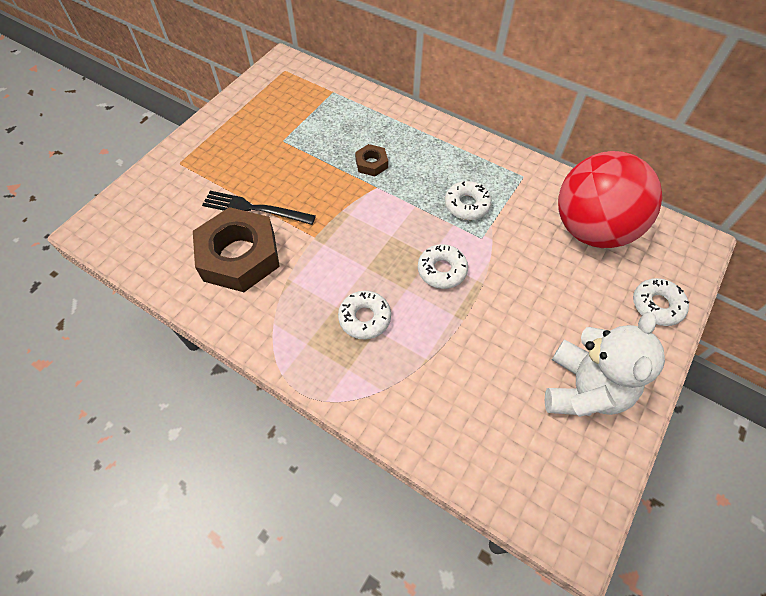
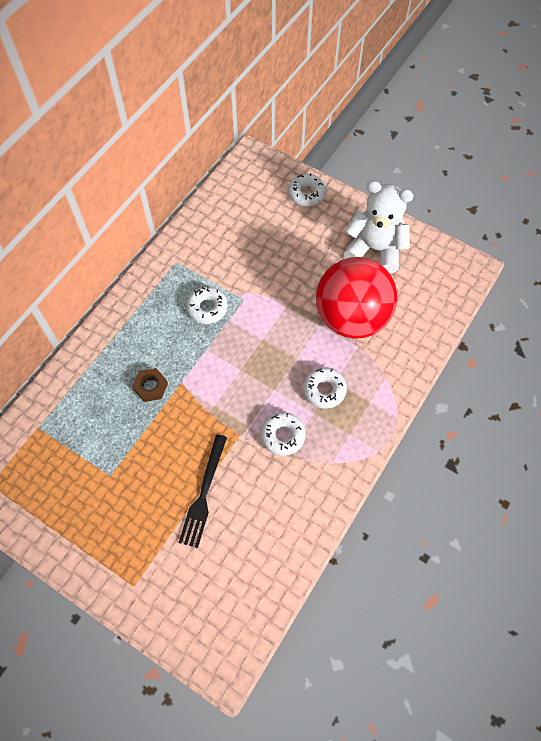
camera: 90 degrees left, 5 degrees up
(239, 256) = (261, 501): brown nut -> none
(442, 270) = (277, 331): white donut -> white donut (283, 436)
(591, 229) = (236, 221): red ball -> red ball (352, 317)

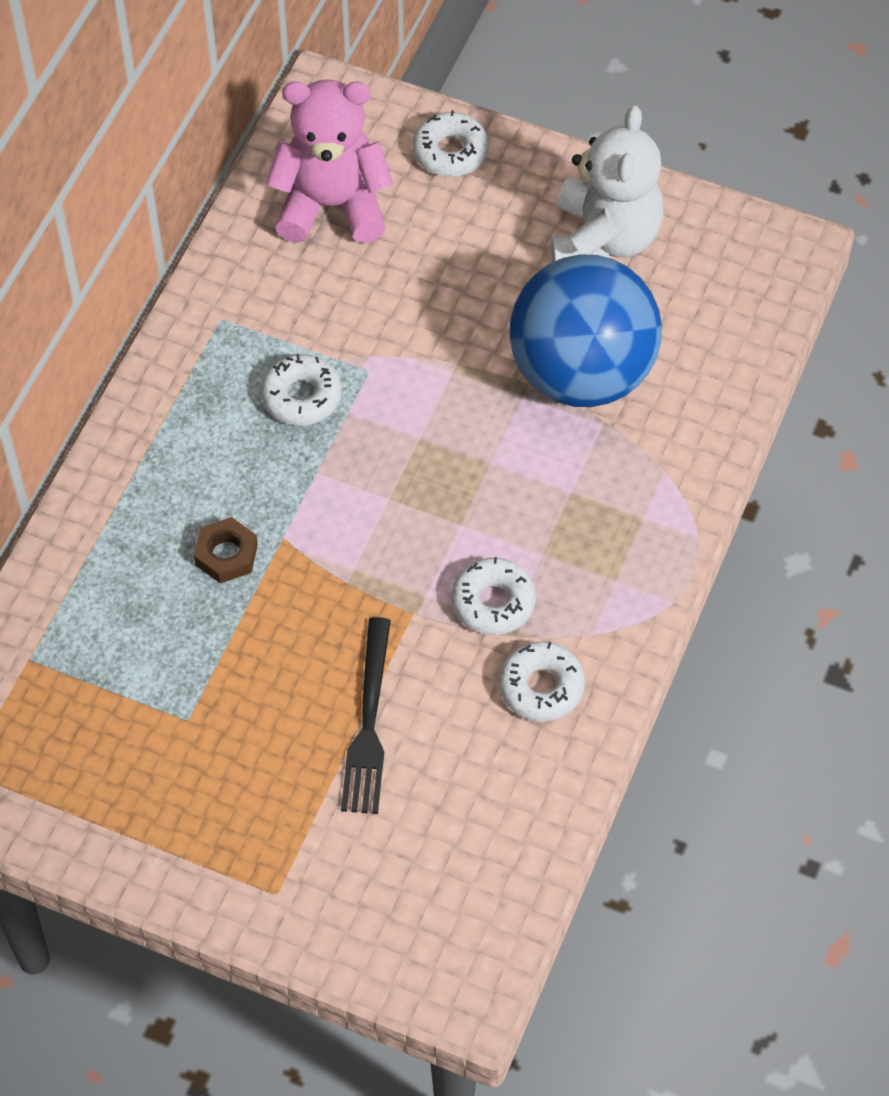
camera: 10 degrees left, 5 degrees down
(243, 212) = (332, 205): none -> pink teddy bear
(324, 390) = (554, 511): white donut -> white donut (541, 687)
(352, 317) = (582, 373): red ball -> blue ball
(375, 249) = (603, 239): white teddy bear -> white teddy bear turned 90 degrees clockwise

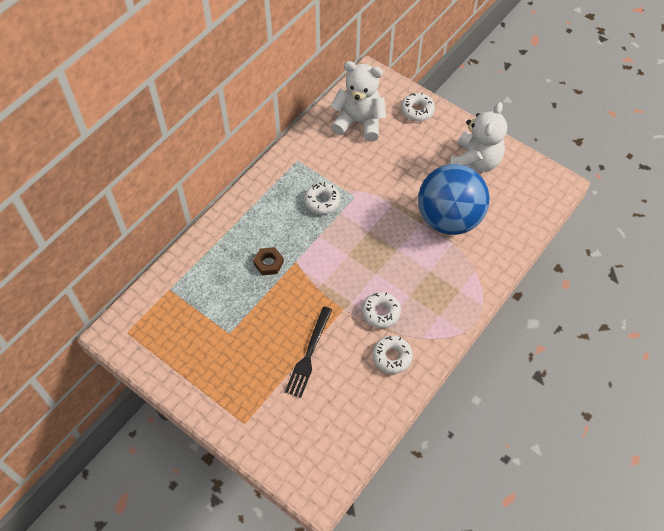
camera: 15 degrees right, 0 degrees up
(332, 205) = (359, 122): pink teddy bear -> white teddy bear

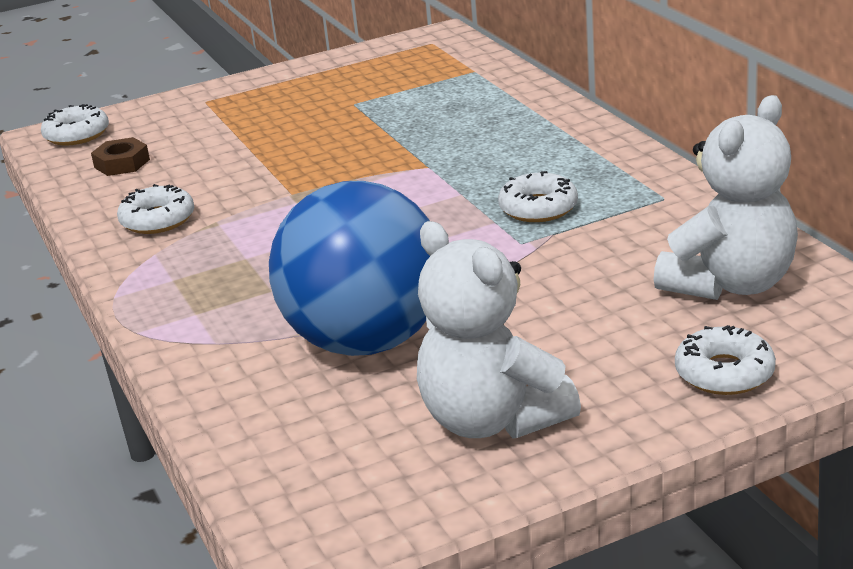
camera: 120 degrees right, 30 degrees down
(268, 263) = (447, 144): brown nut -> brown nut (122, 163)
(309, 354) = (248, 155): black fork -> none
(381, 312) = (246, 225): white donut -> white donut (77, 135)

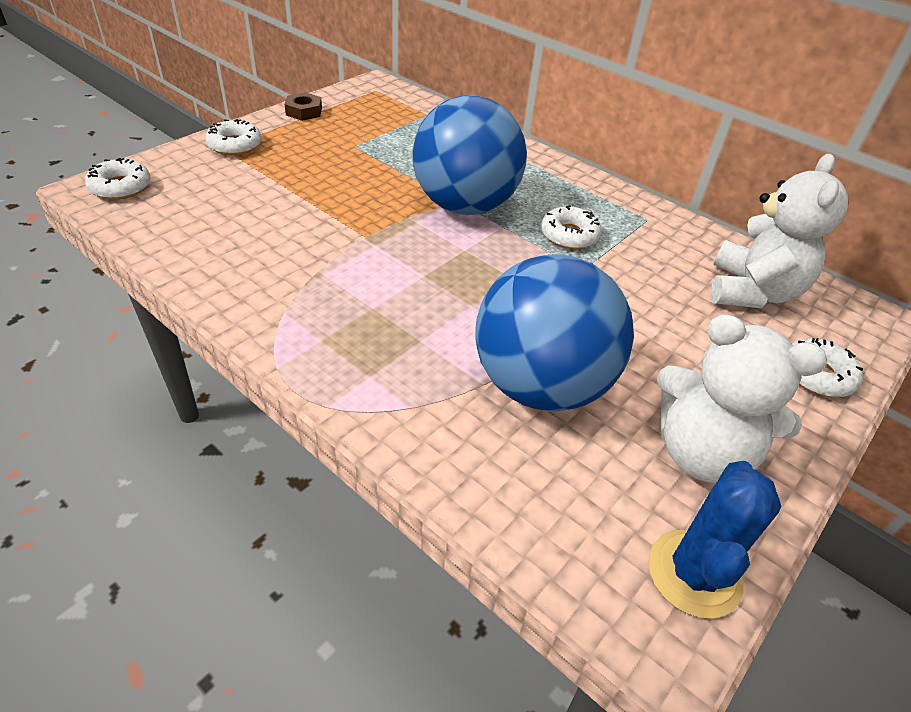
camera: 30 degrees left, 15 degrees up
(122, 163) = (186, 216): brown nut -> brown nut (304, 111)
(158, 220) = (262, 274): white donut -> white donut (235, 145)
(382, 507) = (694, 573): none -> blue cactus
(434, 170) = (465, 206): none -> blue ball

